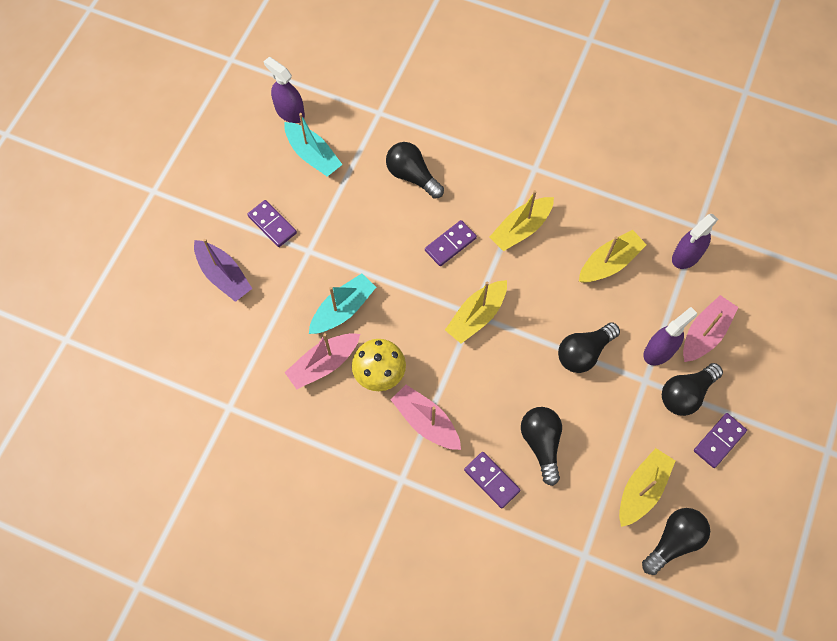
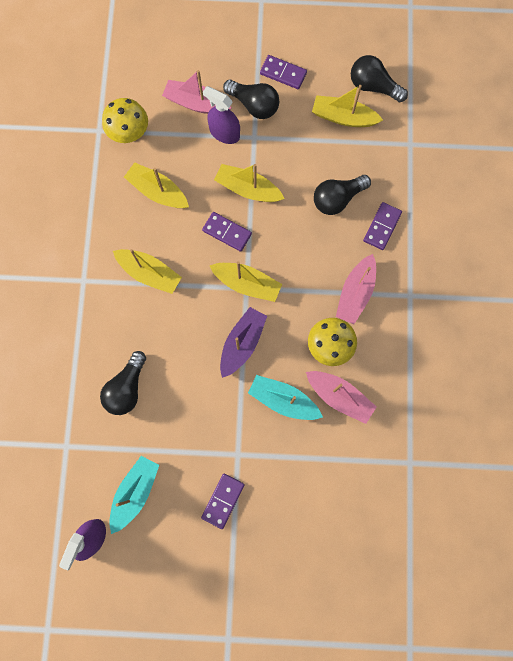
camera: 110 degrees left, 10 degrees up
(224, 275) = (291, 524): purple boat -> purple boat (242, 343)
(450, 244) = (186, 329): purple domino -> purple domino (227, 232)
(584, 353) = (248, 189): black light bulb -> yellow boat
(686, 255) = (129, 133): purple spray bottle -> yellow mushroom

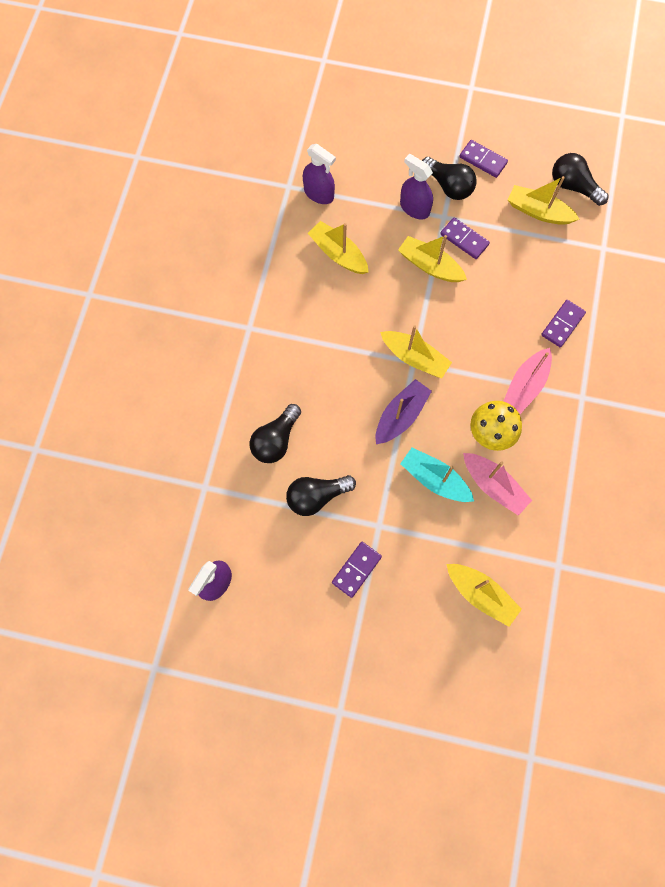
camera: 10 degrees right, 5 degrees down
(129, 133) = (319, 193): yellow mushroom -> purple spray bottle
(135, 492) = (267, 545): turquoise boat -> none
(149, 273) = (317, 331): yellow boat -> yellow boat (481, 594)
(196, 103) = (390, 175): pink boat -> none
(227, 232) = (402, 304): purple domino -> purple domino (464, 239)
(337, 199) = (520, 290): black light bulb -> black light bulb (316, 496)

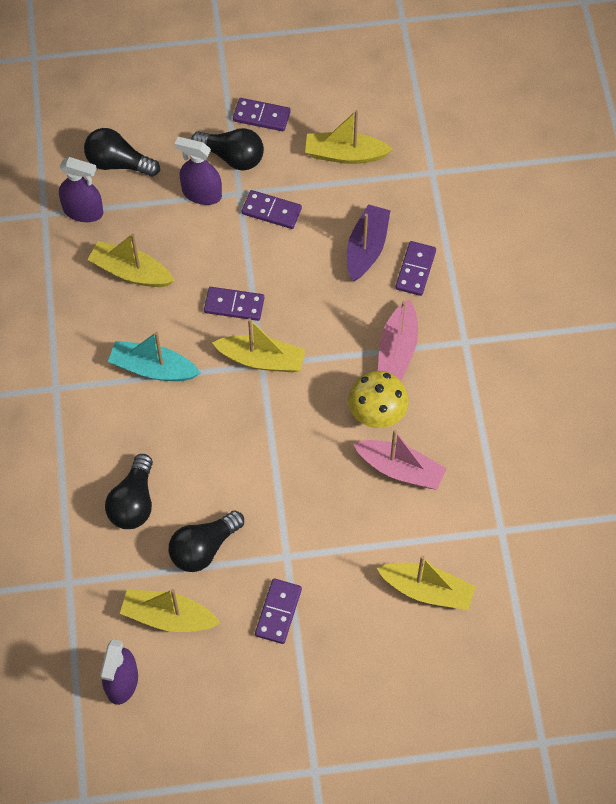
camera: 20 degrees left, 10 degrees down
(401, 416) = (268, 428): purple boat -> purple boat (366, 248)
(408, 306) = (234, 305): none -> purple domino
(430, 266) = (242, 252): yellow boat -> yellow boat (168, 617)
(434, 479) = (331, 484): turquoise boat -> turquoise boat (153, 368)
(573, 186) = (374, 115): black light bulb -> black light bulb (118, 163)

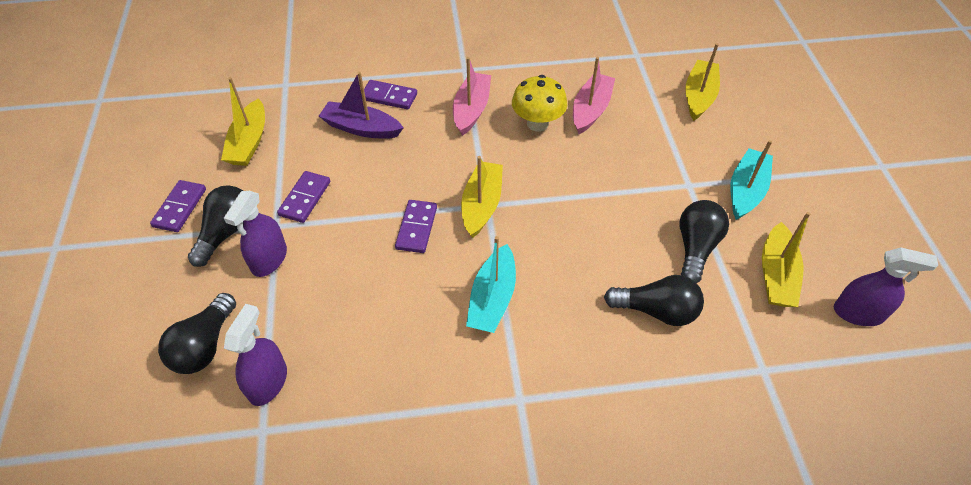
camera: 90 degrees left, 10 degrees down
(131, 272) = (364, 325): yellow boat -> none
(204, 548) = (695, 248): black light bulb -> black light bulb turned 120 degrees counterclockwise
(278, 612) = (746, 190): purple domino -> turquoise boat
(397, 349) = (471, 109): pink boat -> pink boat turned 90 degrees counterclockwise

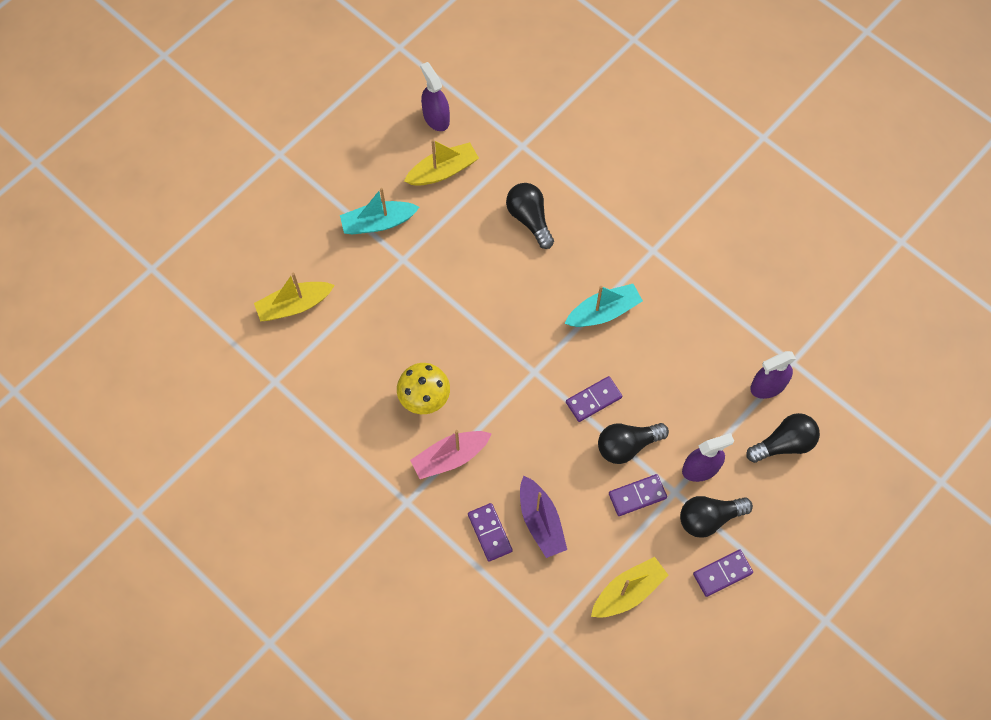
camera: 130 degrees left, 15 degrees up
(481, 205) = (537, 375): yellow boat -> none
(590, 110) = (376, 371): pink boat -> none
(695, 248) = (459, 225): black light bulb -> black light bulb (627, 445)

